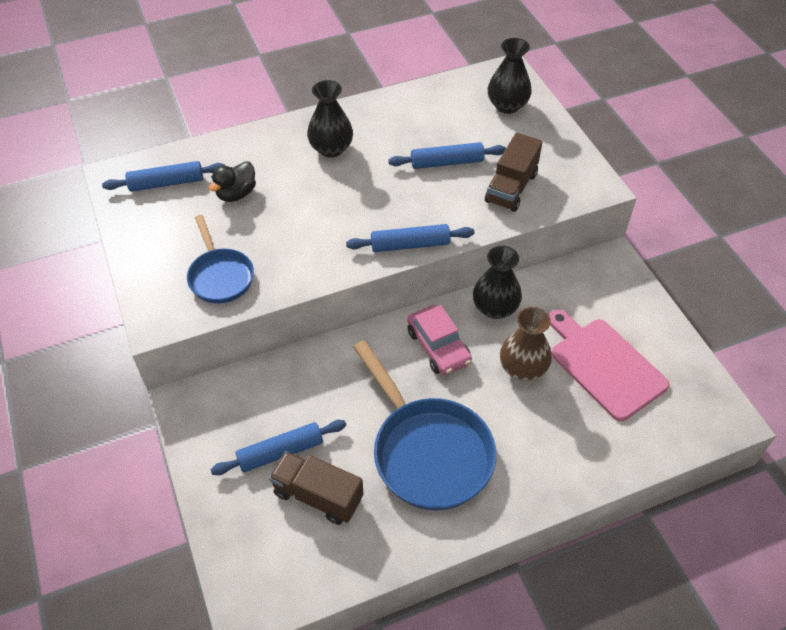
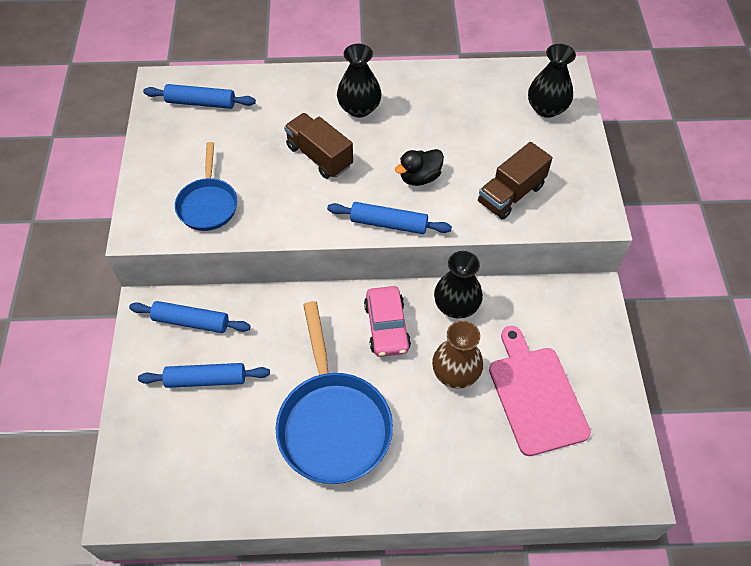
camera: 20 degrees right, 5 degrees up
(236, 194) = (256, 129): black duck -> black duck (419, 177)
(318, 495) = (220, 430): brown truck -> brown truck (319, 156)
(447, 162) = (460, 151): blue rolling pin -> blue rolling pin (191, 322)

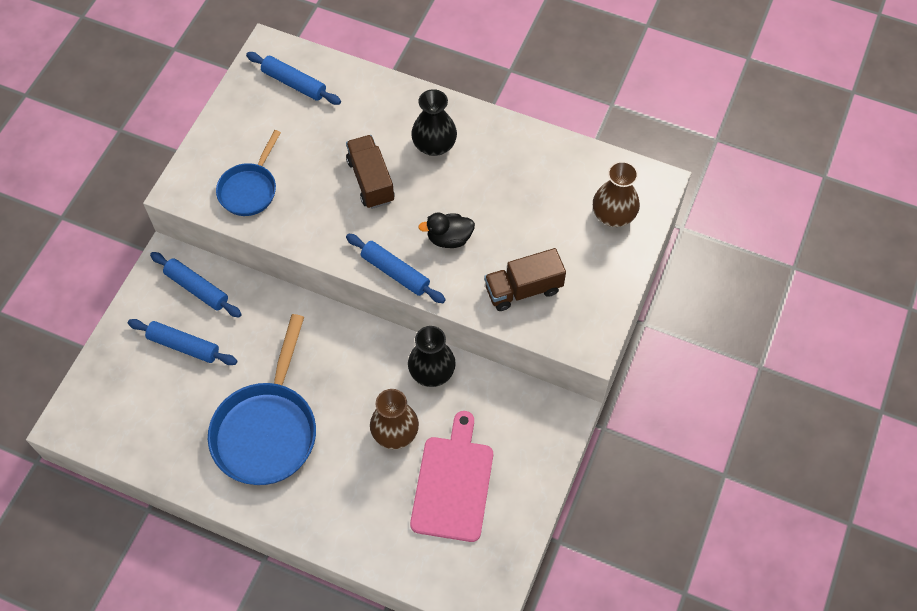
camera: 25 degrees right, 5 degrees up
(387, 327) = (359, 365): pink car -> none
(546, 108) = (613, 215): black vase -> brown vase

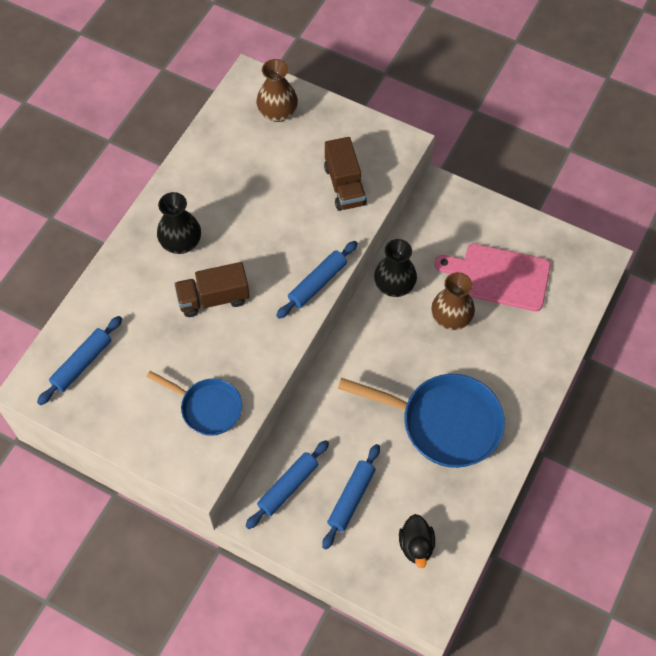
camera: 85 degrees left, 0 degrees up
(449, 238) = (286, 238): black duck -> black duck (416, 545)

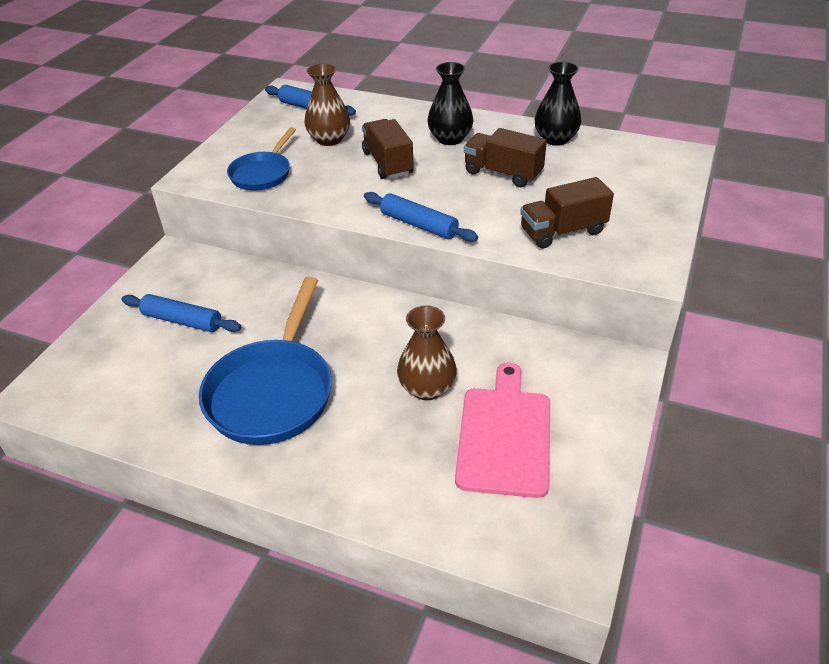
camera: 85 degrees right, 20 degrees down
(251, 211) = (503, 173): none -> brown truck
(277, 112) = (645, 175): brown vase -> brown vase (329, 139)
(288, 487) = (202, 274): blue rolling pin -> none
(394, 285) = (464, 332): black vase -> black vase (555, 139)
(416, 545) = (115, 378): black duck -> none

